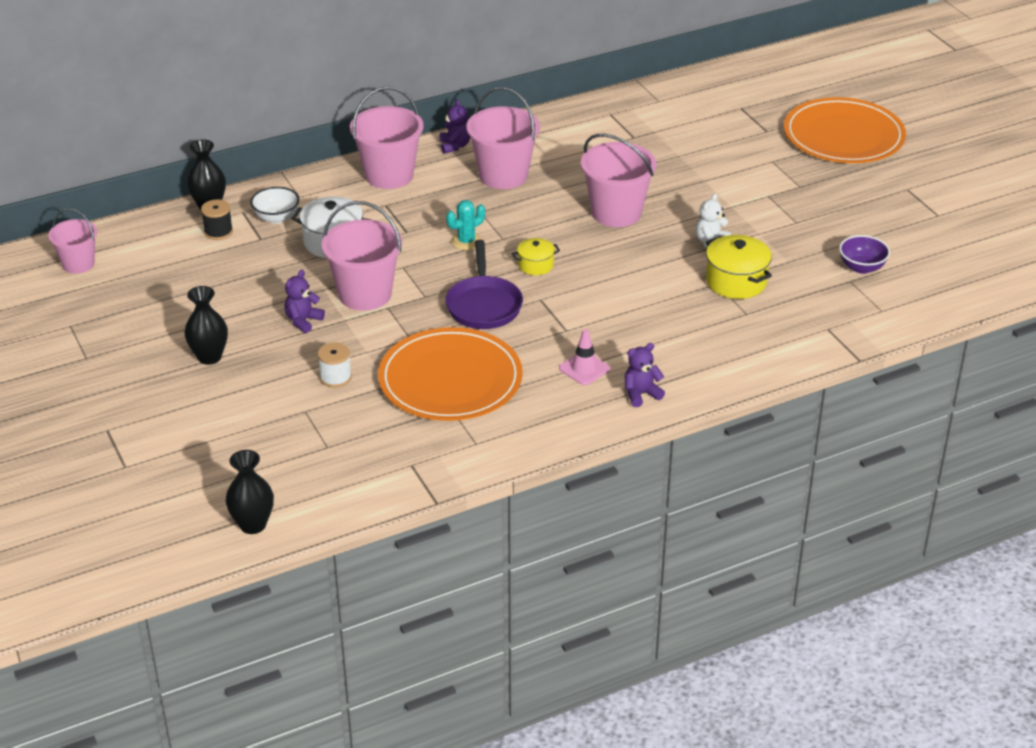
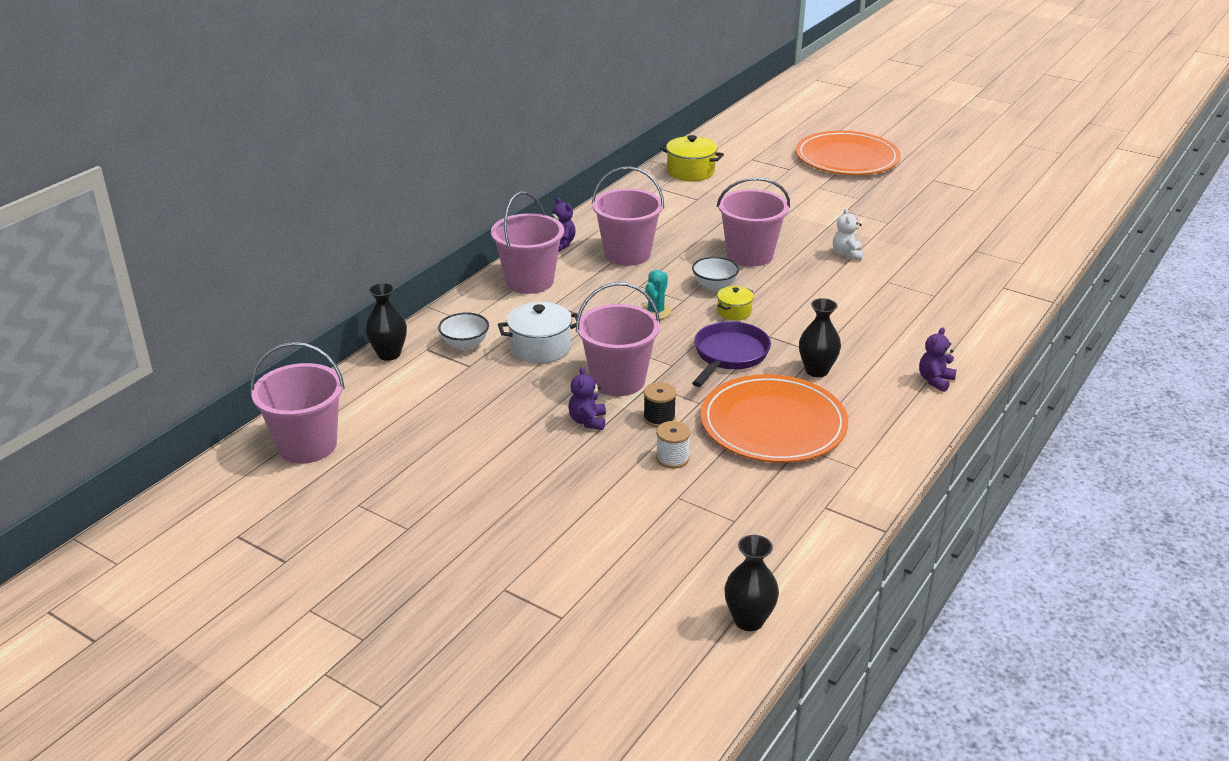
camera: 30 degrees left, 5 degrees down
(78, 264) = (307, 445): pink bucket -> pink bucket, size x1.63
(209, 357) = (534, 483): black vase -> black vase (816, 370)
(218, 232) = (422, 372): black spool -> black spool (659, 418)
(484, 305) = (729, 355): purple pan -> purple pan turned 120 degrees counterclockwise
(547, 233) = (714, 286): none -> white bowl
(584, 368) = (868, 377): pink traffic cone -> none
(736, 281) = (899, 276): yellow pot -> yellow pot (690, 172)
(862, 267) = (971, 239): purple bowl -> none

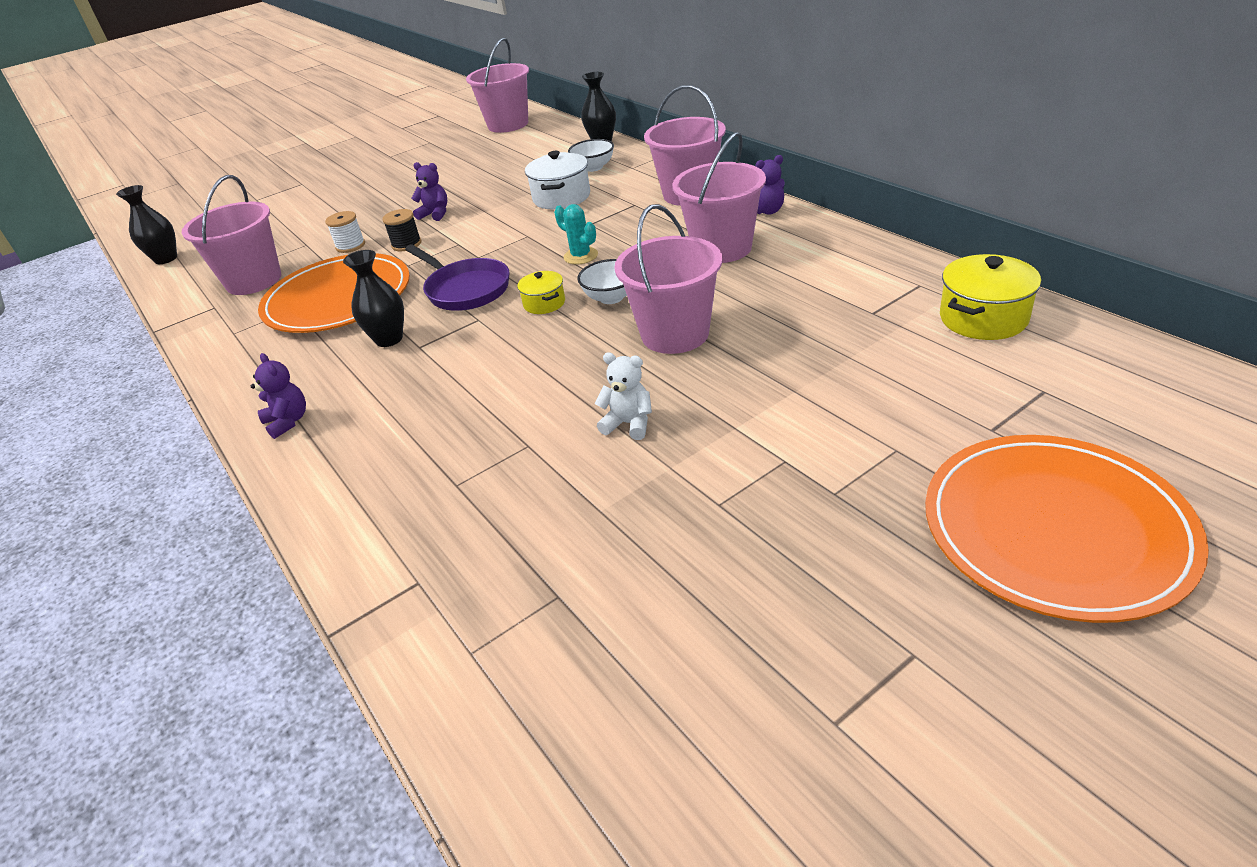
camera: 115 degrees right, 5 degrees up
(618, 380) = (478, 229): pink bucket -> pink bucket (254, 281)

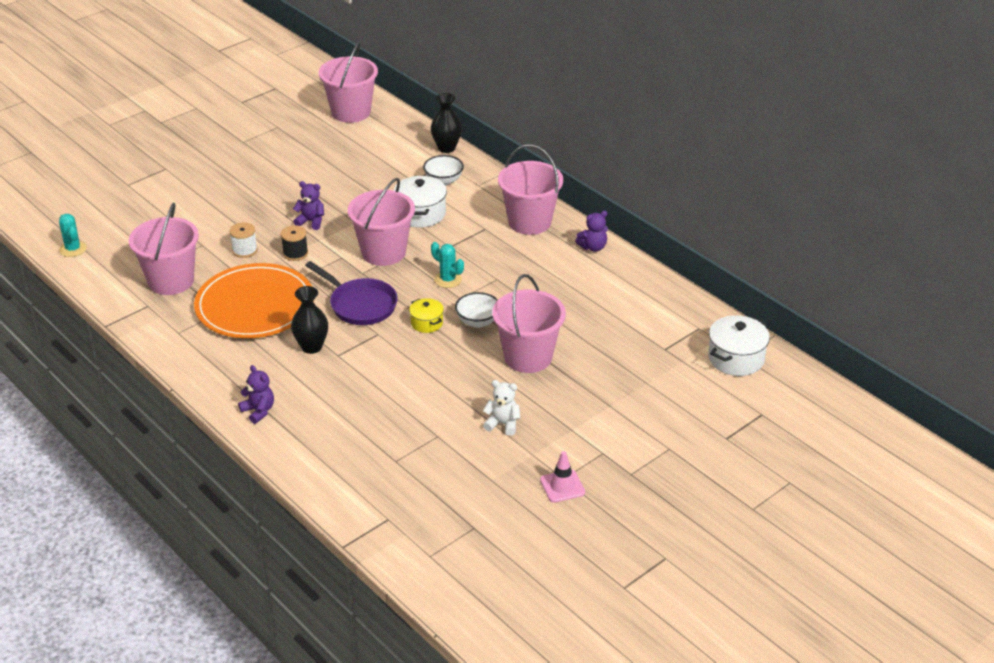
camera: 10 degrees left, 0 degrees up
(166, 259) = (73, 249): black vase -> turquoise cactus
(716, 518) = (562, 486): none -> pink traffic cone
(722, 248) = (558, 282): pink bucket -> pink bucket (383, 252)
(983, 318) = (736, 358): yellow pot -> white pot
(1055, 529) = (748, 497): orange plate -> none

